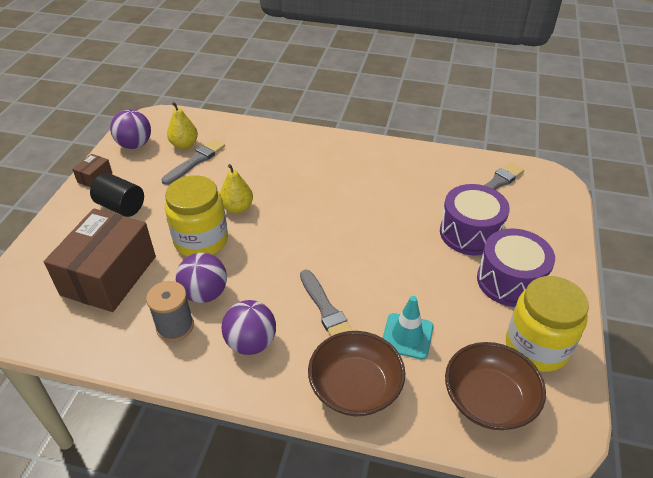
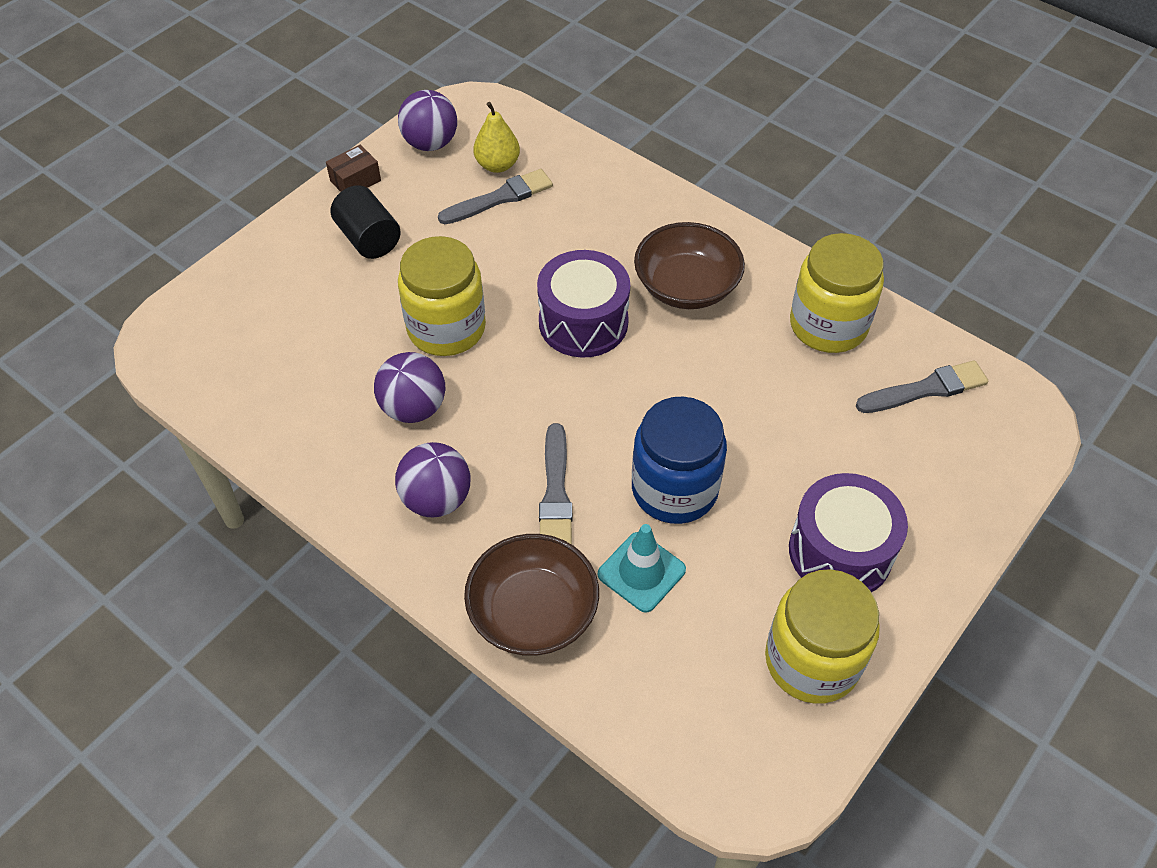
camera: 25 degrees right, 10 degrees up
(109, 275) = (310, 337): brown box -> none
(175, 326) = (356, 440): grey spool -> none
(237, 208) = (519, 294): yellow pear -> none
(396, 282) = (674, 489): none -> blue jar
(424, 169) = (828, 325): none -> yellow jar
(470, 233) = (830, 455): purple drum -> purple drum (583, 322)
(488, 400) = (695, 702): brown bowl -> brown bowl (686, 286)

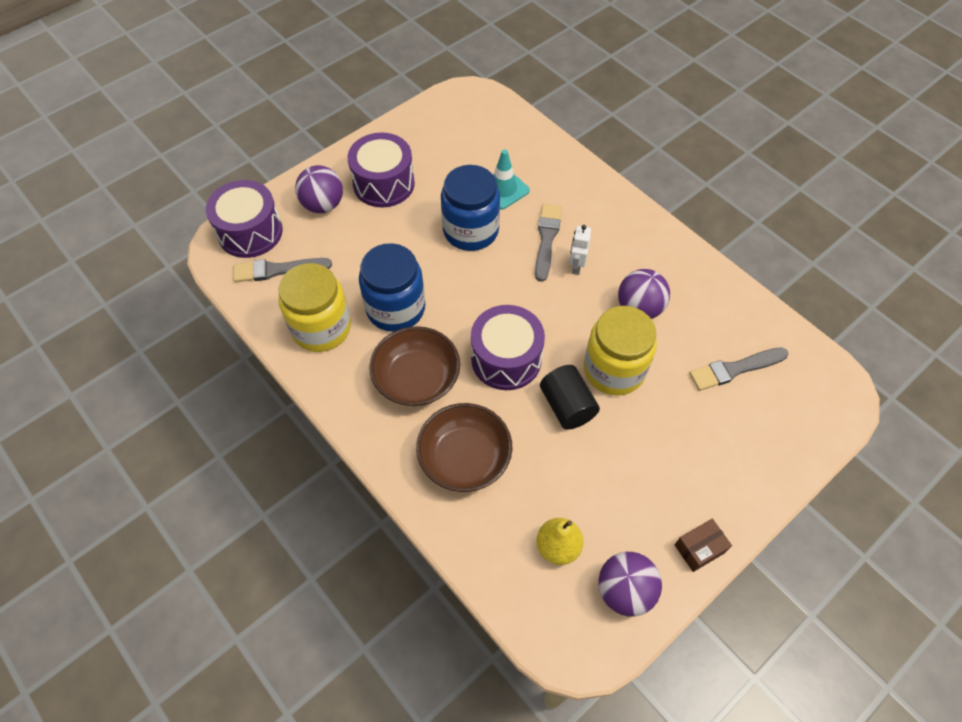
camera: 170 degrees left, 5 degrees up
(369, 239) = (681, 472): black cylinder -> black cylinder (567, 406)
(436, 499) = (623, 246): purple ball -> purple ball (323, 205)
(500, 198) = (559, 502): grey brush -> grey brush (734, 369)
(506, 456) = (576, 266): none -> white robot
(533, 612) = (569, 178): brown bowl -> brown bowl (464, 458)
(743, 362) = (395, 308): none -> blue jar
(812, 661) = (422, 137): yellow jar -> none
(999, 438) = (250, 232): none -> purple drum

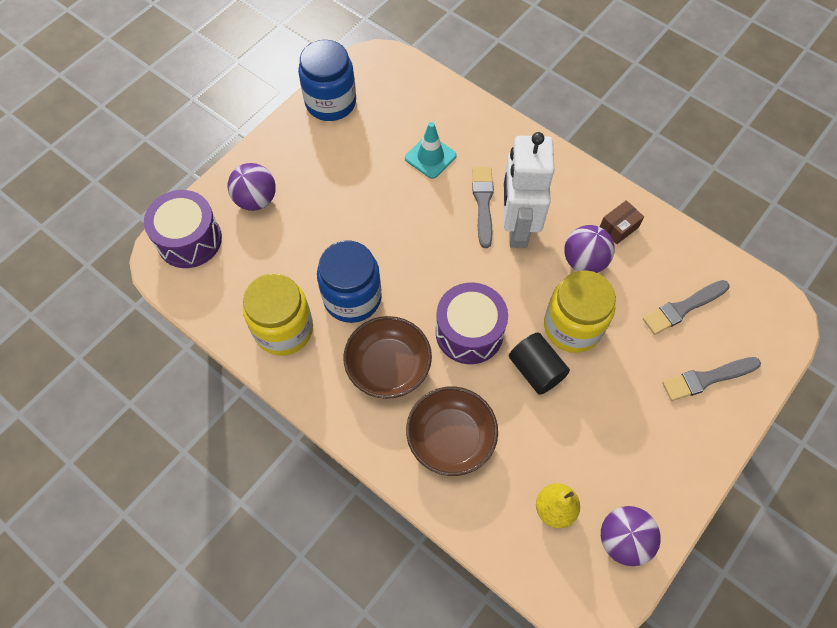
camera: 10 degrees left, 5 degrees up
(278, 270) = (226, 276): grey brush -> grey brush (707, 378)
(384, 184) = (311, 168): purple drum -> none
(470, 231) = (408, 205): blue jar -> blue jar (330, 102)
(576, 266) = (517, 227): white robot -> white robot, size x2.39
(699, 548) = (682, 487): brown box -> brown box (619, 227)

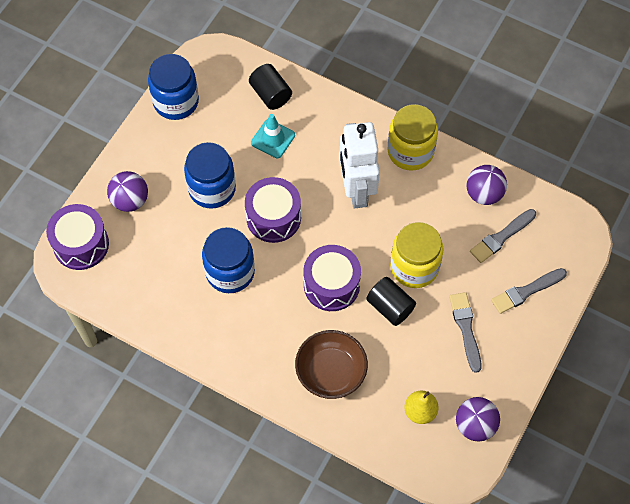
camera: 10 degrees left, 0 degrees up
(284, 329) = (179, 307): yellow jar -> yellow jar (410, 151)
(351, 201) = (212, 189): none -> blue jar
(388, 366) = (271, 323): brown bowl -> none
(415, 243) = (273, 217): none -> purple drum
(437, 109) = (270, 94): none -> black cylinder
(483, 203) = (325, 173): grey brush -> grey brush (466, 328)
(584, 261) = (416, 210): purple ball -> purple ball (484, 194)
(619, 227) = (441, 177): brown box -> none

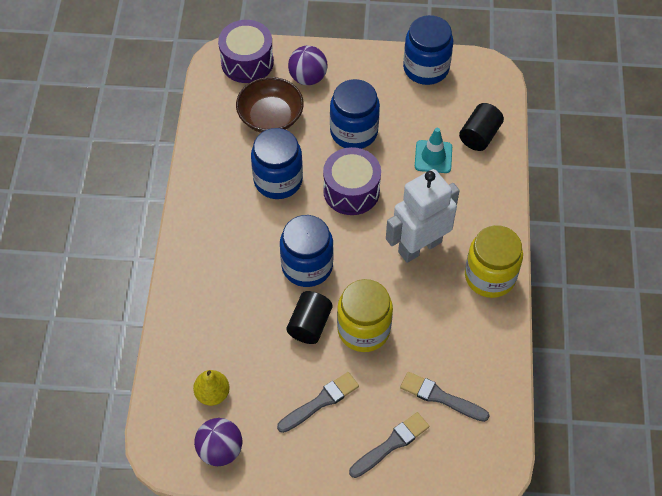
camera: 65 degrees right, 5 degrees down
(331, 285) = (307, 266): purple drum -> blue jar
(331, 371) = (218, 301): brown bowl -> brown bowl (270, 117)
(484, 194) = (481, 362): purple ball -> none
(526, 291) = (391, 444): grey brush -> grey brush turned 105 degrees clockwise

